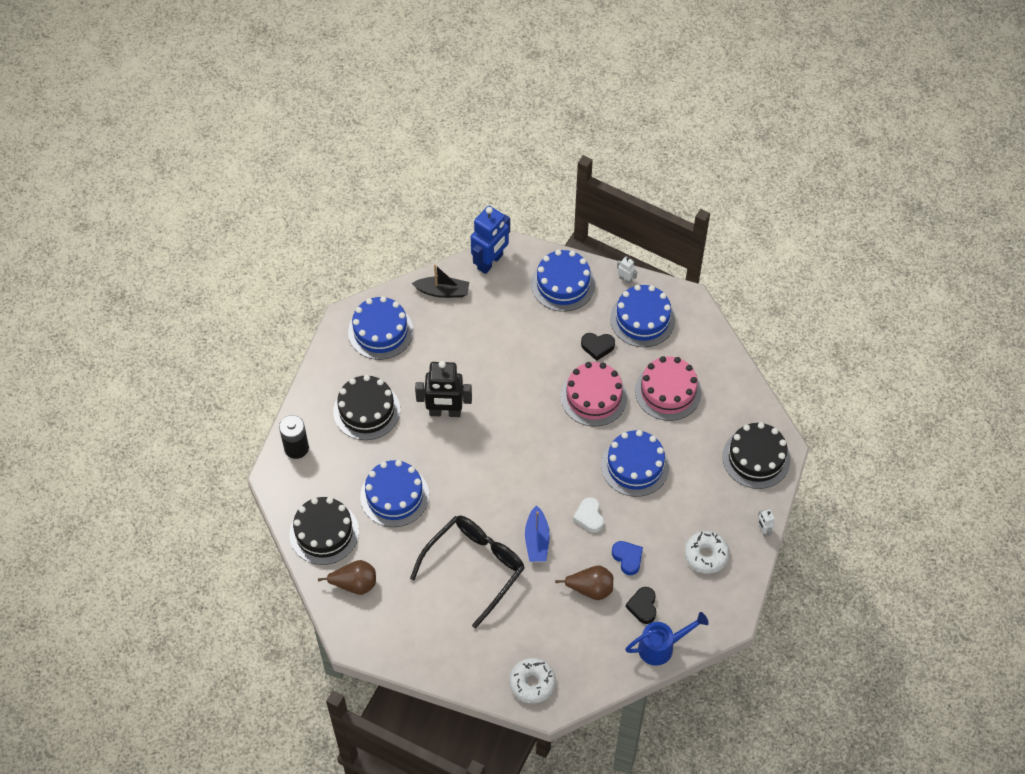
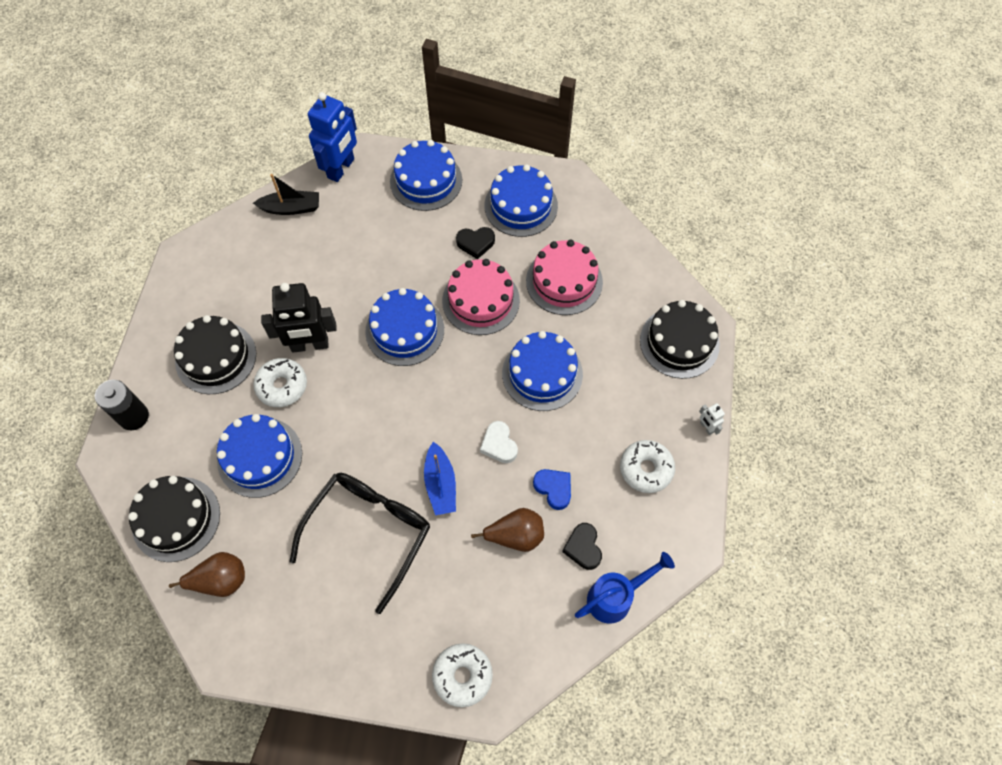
camera: 10 degrees left, 5 degrees up
(380, 331) = (224, 263): blue cake -> blue cake (405, 330)
(418, 442) = (282, 386): none -> white donut
(625, 279) = (494, 166): white robot -> none

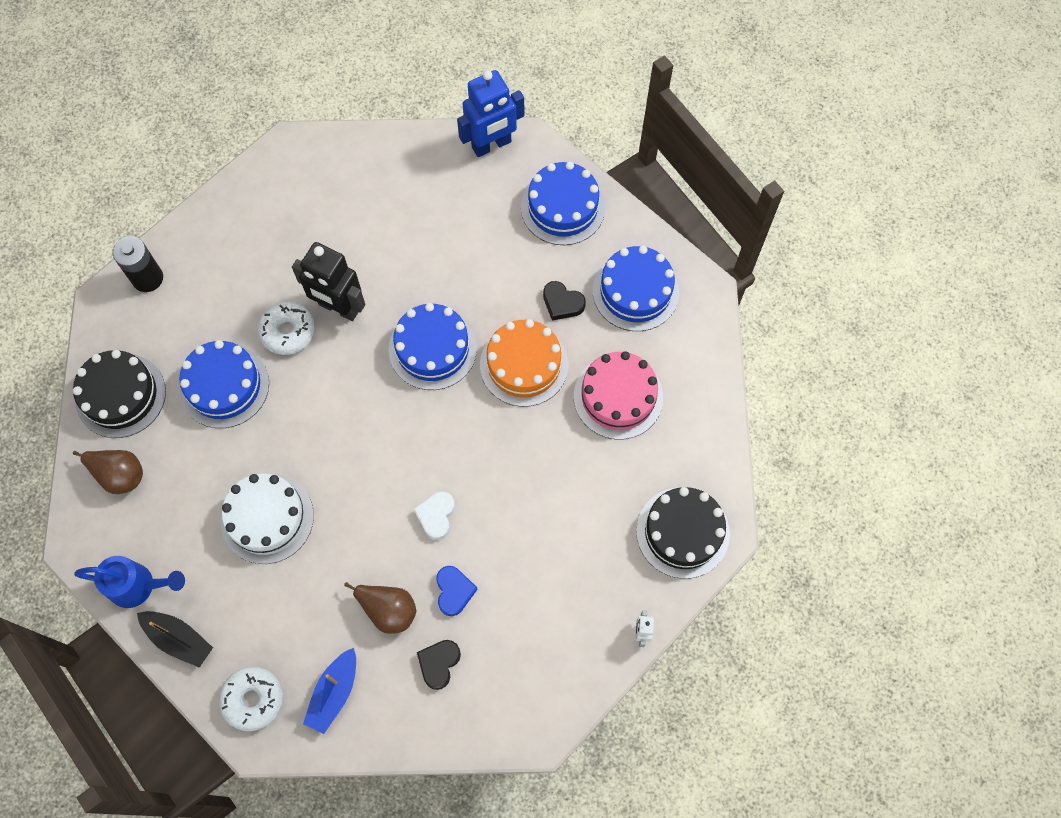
camera: 35 degrees right, 5 degrees up
(216, 357) = (251, 267): black cake -> none
(291, 208) = (417, 158): black boat -> black boat (179, 639)
(369, 532) = (267, 518): black glasses -> white cake
(440, 484) = (358, 517): blue boat -> blue boat (334, 693)
(481, 300) = (524, 365): pink cake -> orange cake
(542, 373) = (527, 475): blue cake -> none
(616, 596) = (434, 728): blue watering can -> blue watering can (139, 586)
(646, 469) = (552, 632): white donut -> none

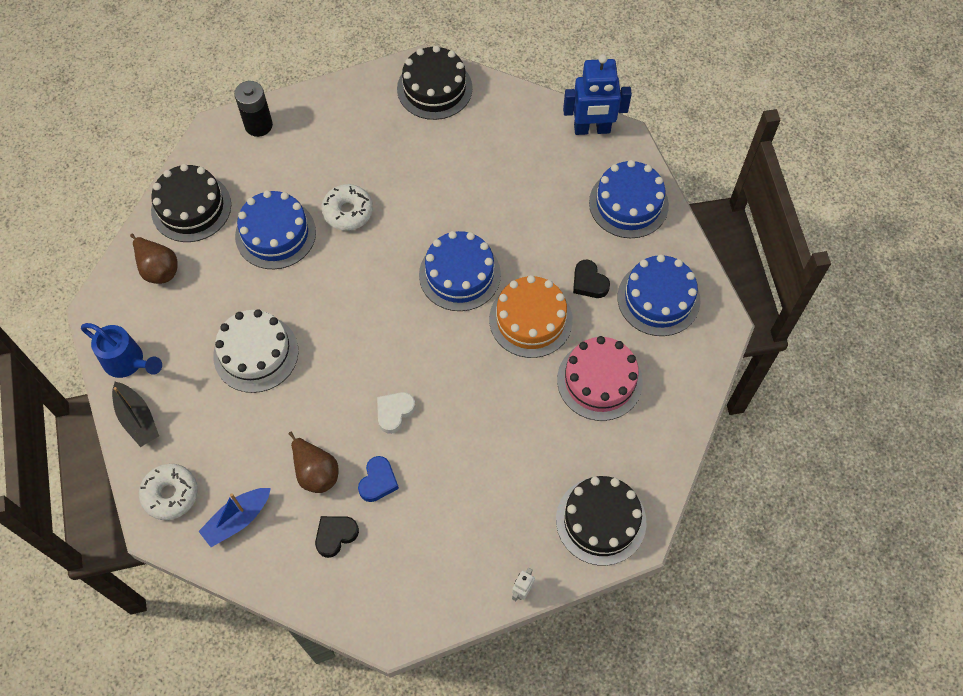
camera: 25 degrees right, 5 degrees down
(312, 165) = (434, 88): none -> black cake
(338, 308) = (398, 210): black robot -> none

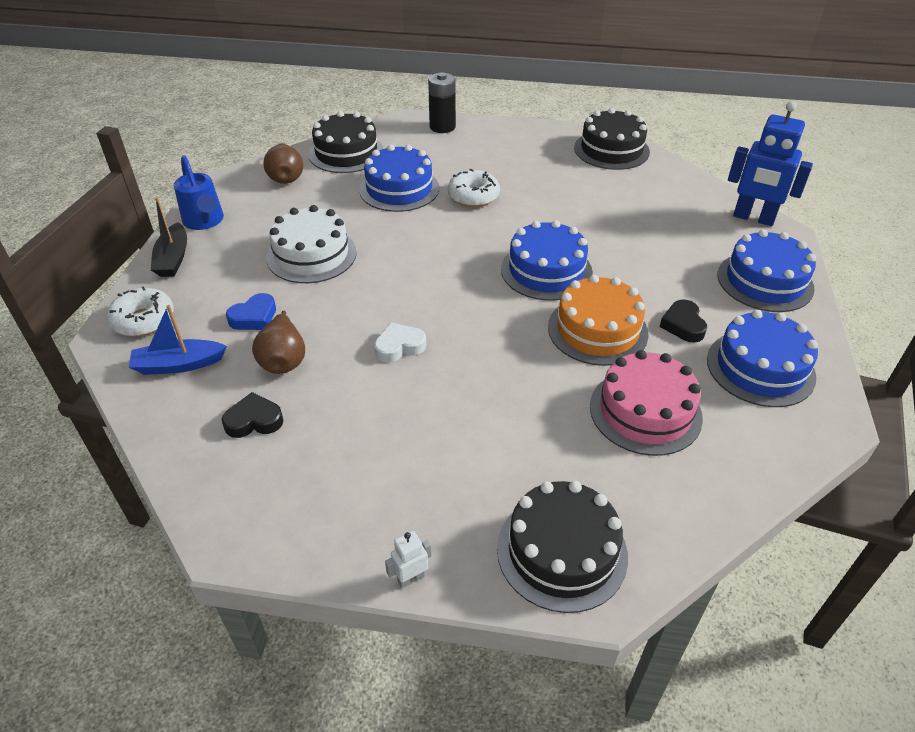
camera: 30 degrees right, 20 degrees down
(378, 481) = (336, 394): blue heart -> blue heart (254, 317)

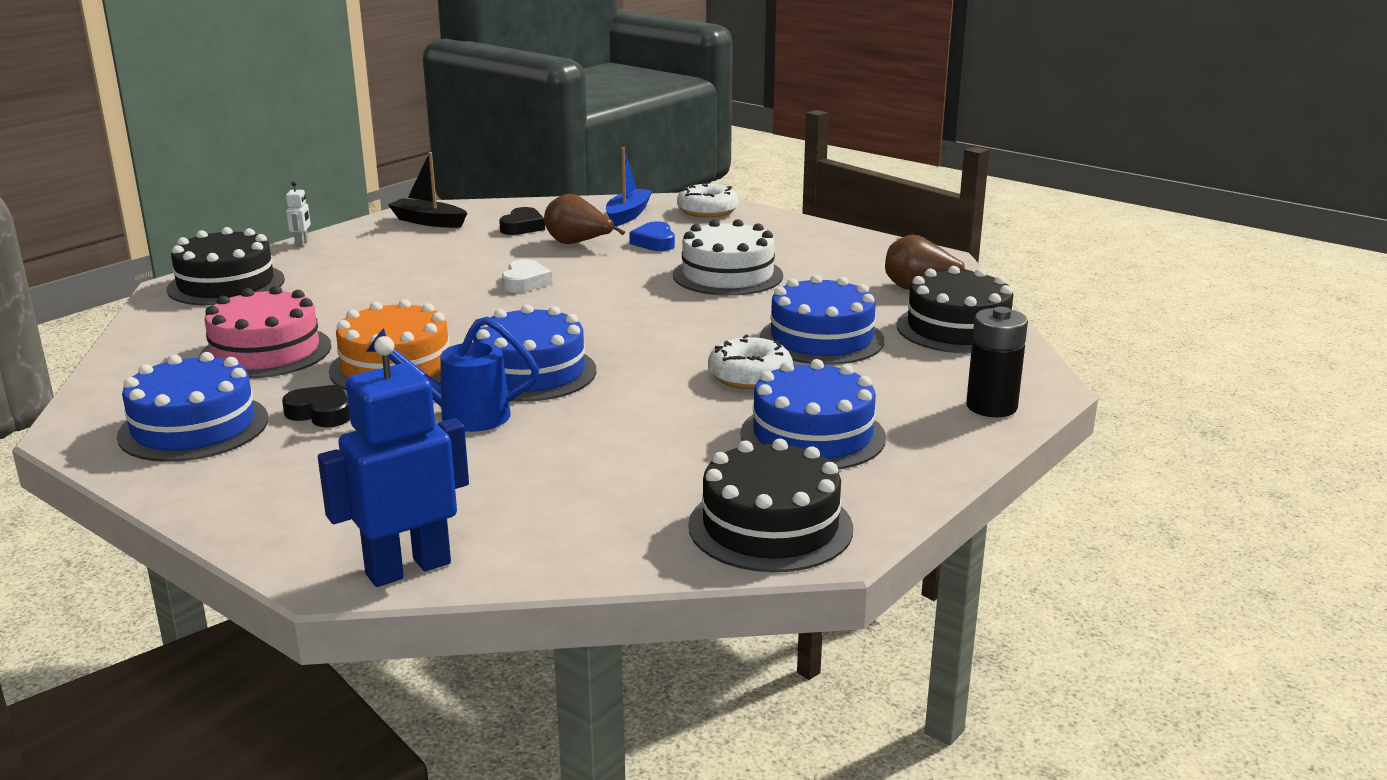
camera: 120 degrees right, 20 degrees down
(173, 259) = (795, 227): black boat -> black boat (428, 222)
(205, 222) = (853, 244): blue watering can -> blue watering can (462, 415)
(765, 281) = (285, 501): blue cake -> blue cake (812, 435)

